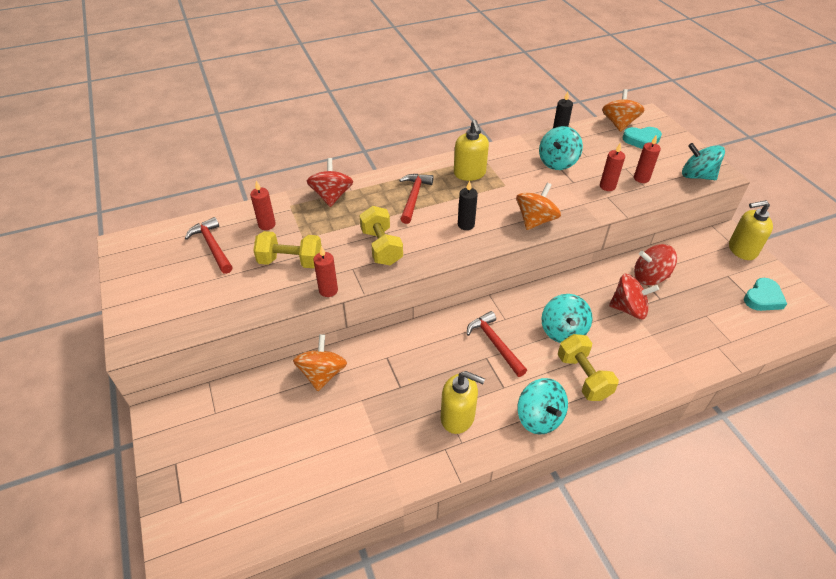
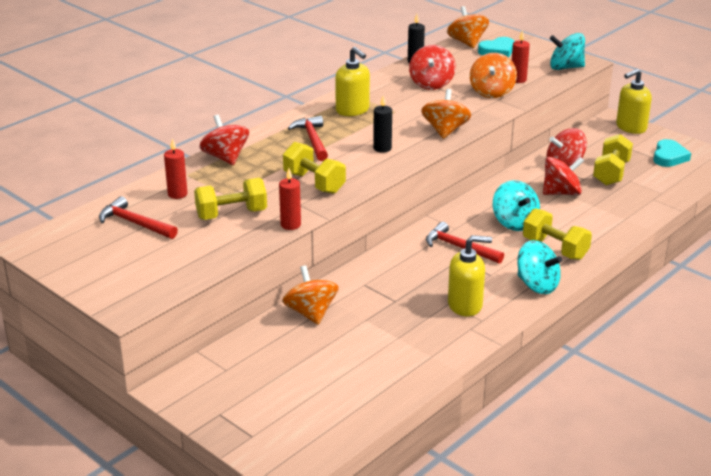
camera: 25 degrees left, 15 degrees down
(557, 162) = (431, 84): turquoise spinning top -> red spinning top
(607, 186) = (492, 92): red candle -> orange spinning top
(691, 300) = (611, 173): none -> yellow dumbbell

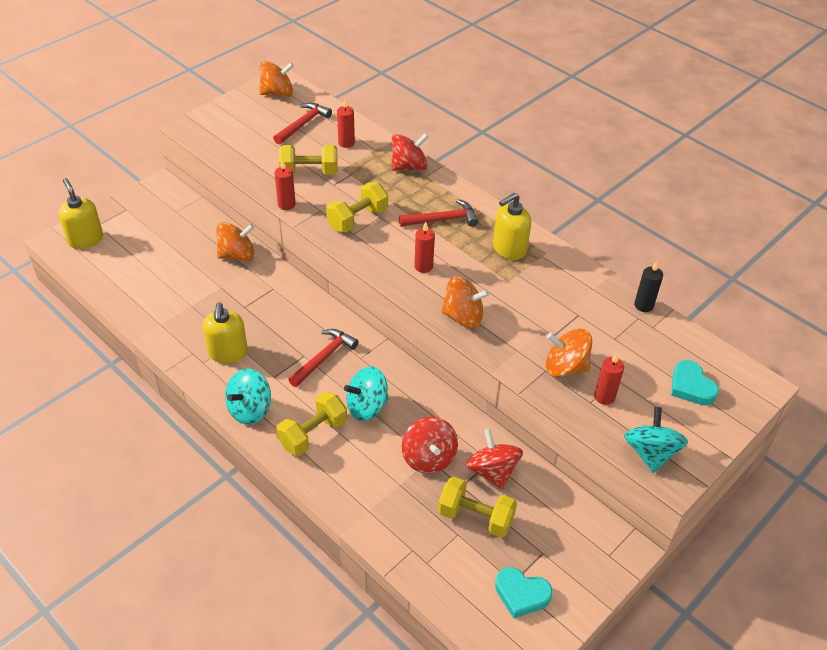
camera: 90 degrees right, 15 degrees up
(231, 214) = (309, 172): yellow dumbbell -> yellow dumbbell turned 75 degrees counterclockwise
(382, 148) = (423, 266): black candle -> red candle
(431, 84) = (582, 315): red spinning top -> none
(467, 42) = (712, 358): orange spinning top -> orange spinning top (277, 93)
(631, 127) = (604, 566): yellow soap dispenser -> yellow soap dispenser (85, 239)

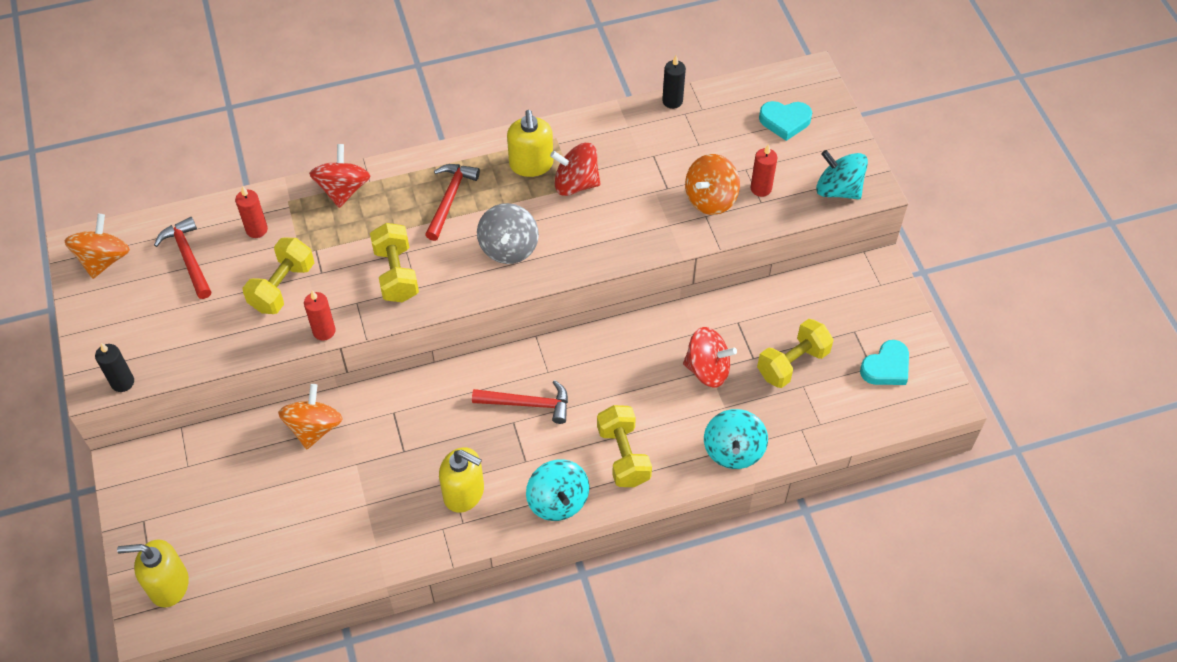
camera: 60 degrees left, 10 degrees up
(192, 137) = (122, 382): none -> black candle
(324, 357) = (527, 404): red hammer -> red hammer turned 120 degrees clockwise
(367, 407) = (616, 394): turquoise spinning top -> turquoise spinning top (733, 450)
(423, 266) = (508, 247): red candle -> grey spinning top
(463, 317) = (599, 247): orange spinning top -> none
(492, 471) = (750, 326): red spinning top -> red spinning top (576, 183)

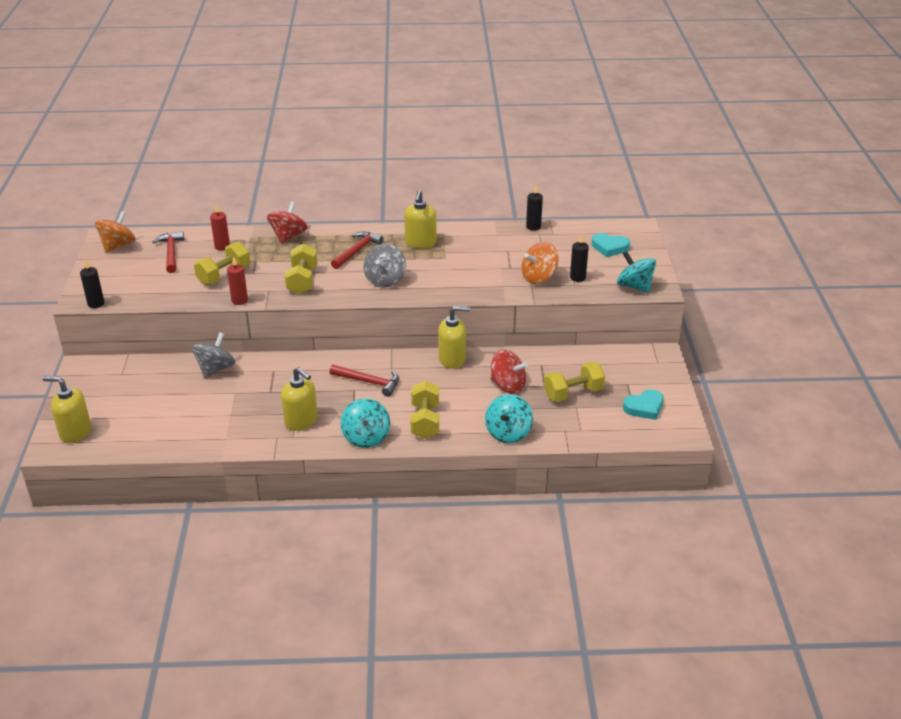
camera: 15 degrees right, 20 degrees down
(314, 428) = (215, 369): orange spinning top -> grey spinning top
(576, 183) = (447, 256): red spinning top -> none
(621, 338) = (452, 359): none -> yellow soap dispenser
(761, 188) = (577, 277): red candle -> black candle

